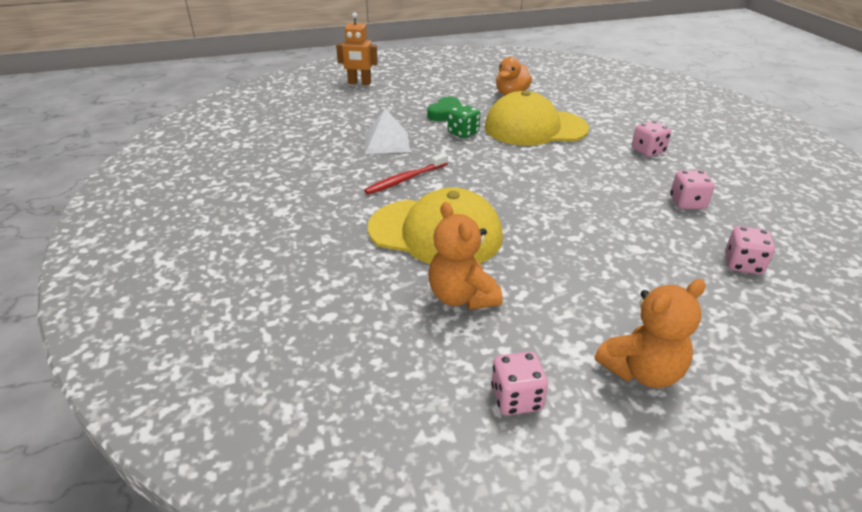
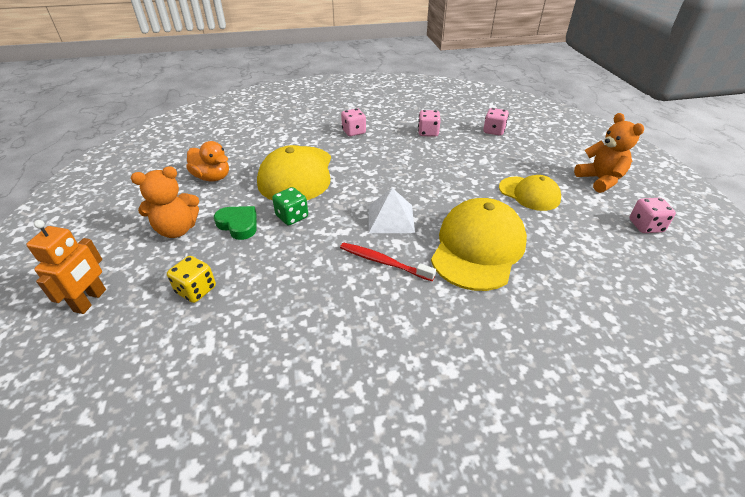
camera: 85 degrees left, 5 degrees up
(369, 110) = (196, 290): none -> yellow dice
(386, 142) = (296, 275): white pyramid -> white pyramid (391, 218)
(406, 179) = (384, 262): red toothbrush -> red toothbrush turned 150 degrees clockwise
(462, 297) = (559, 240): orange teddy bear -> orange teddy bear (177, 230)
(563, 283) = (529, 193): none -> yellow cap

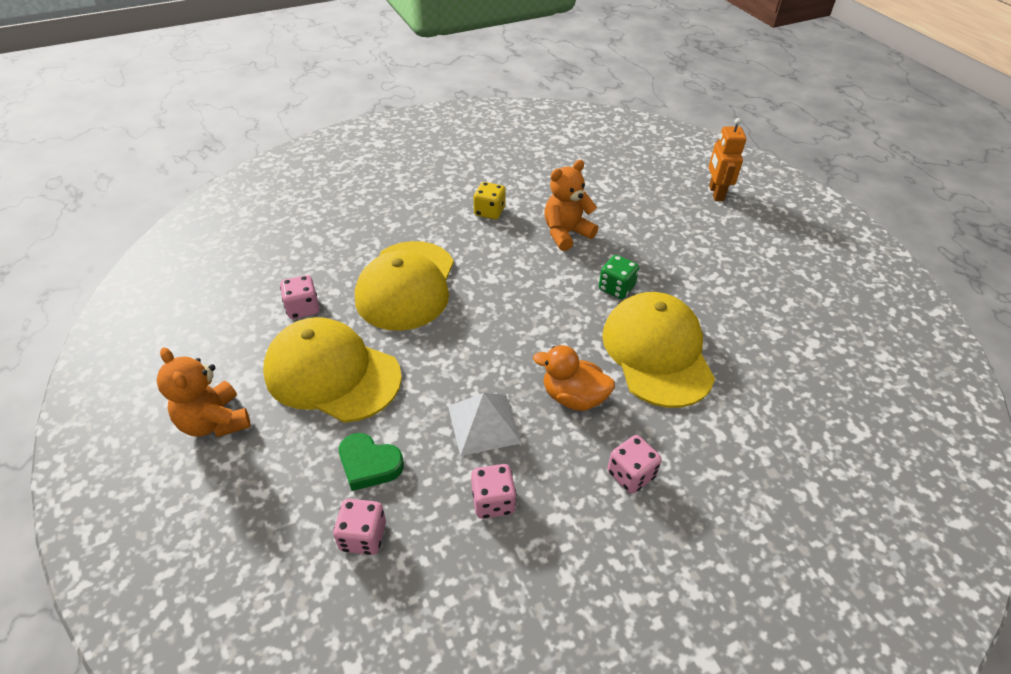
camera: 165 degrees right, 5 degrees up
(177, 230) = (719, 255): orange teddy bear -> orange teddy bear (566, 233)
(196, 290) = (644, 211): yellow dice -> yellow dice (489, 212)
(212, 177) = (758, 327): orange duck -> orange duck (573, 397)
(238, 225) = (664, 270): green heart -> green heart (369, 464)
(384, 262) = (498, 256): red toothbrush -> none
(391, 218) = (506, 304): white pyramid -> white pyramid (484, 424)
(529, 193) = (332, 374): yellow cap -> yellow cap, size x1.67
(645, 226) = (201, 345): pink dice -> pink dice (303, 308)

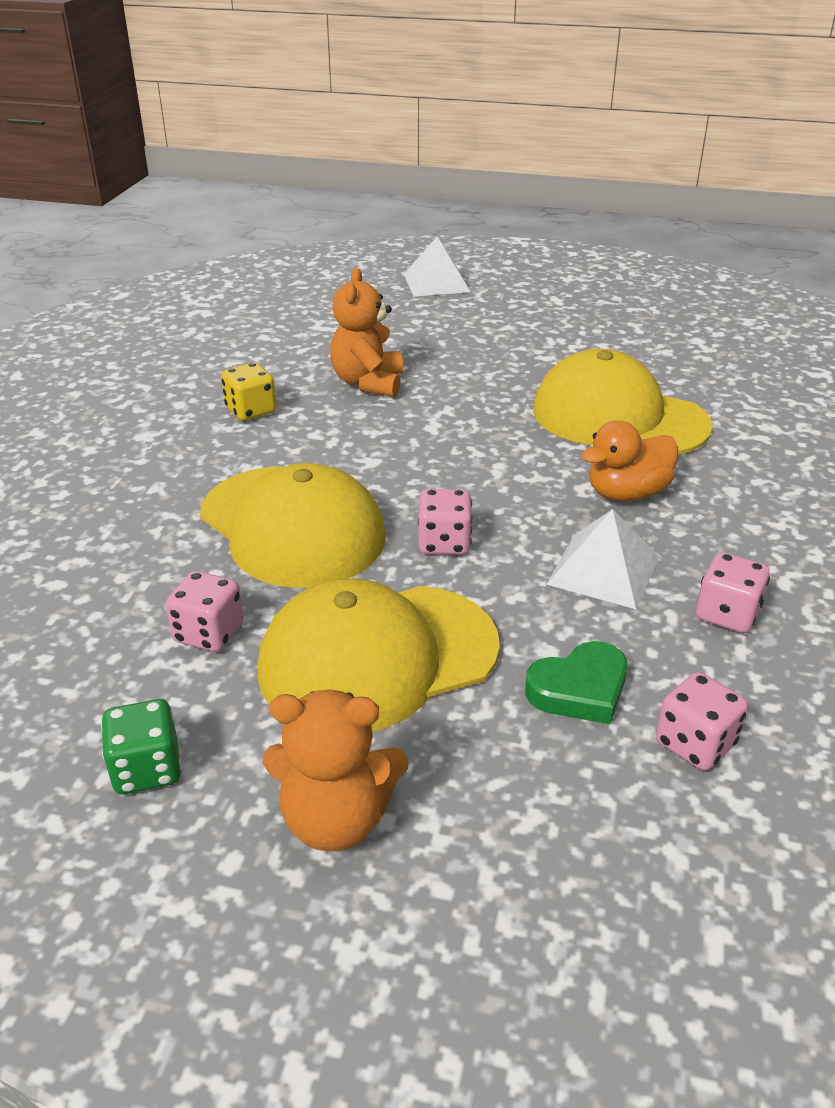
camera: 50 degrees left, 10 degrees down
(616, 288) = (497, 395): green dice -> green dice (147, 769)
(630, 474) = (767, 509): pink dice -> pink dice (444, 543)
(716, 193) = (436, 283): orange robot -> white pyramid

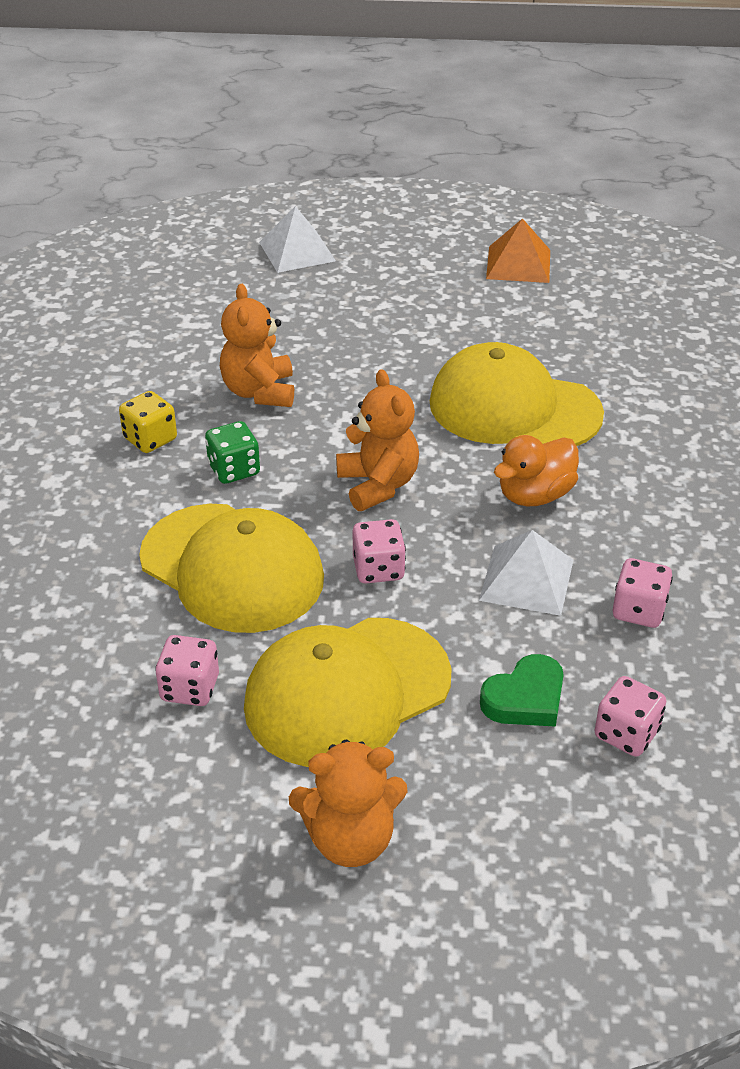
camera: 10 degrees left, 5 degrees up
(147, 769) = (179, 820): green dice -> green dice (234, 470)
(463, 469) = (378, 485): none -> orange teddy bear
(644, 306) = (518, 264): none -> orange pyramid

